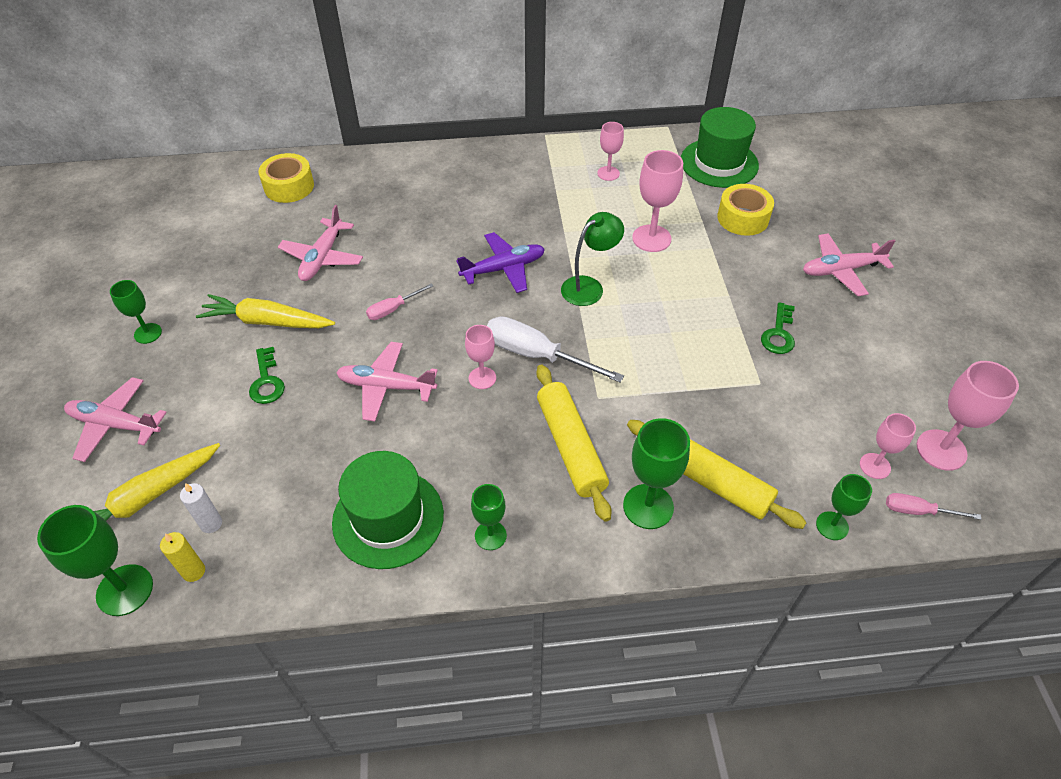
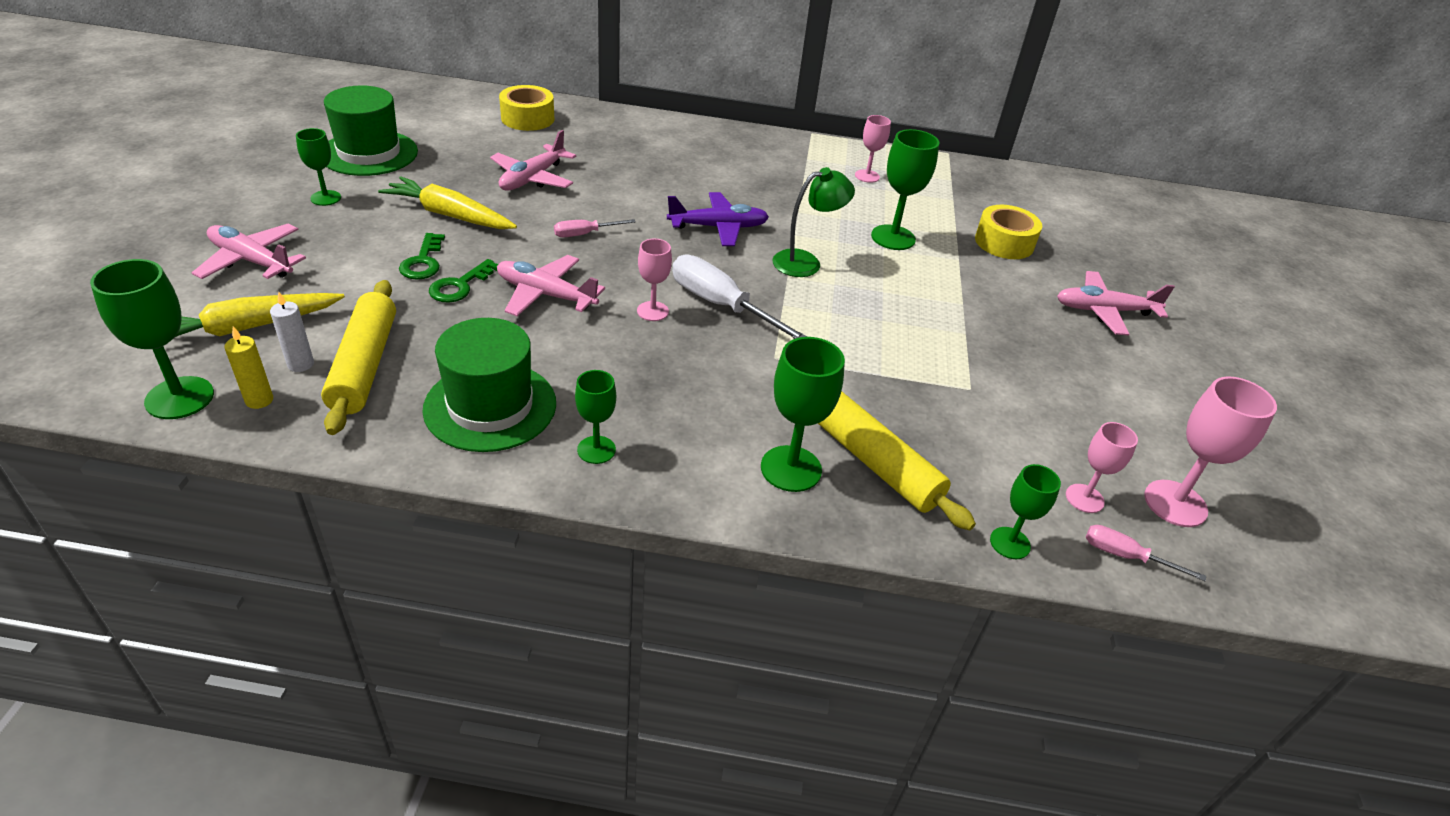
camera: 10 degrees right, 10 degrees down
(570, 447) = (724, 393): yellow rolling pin -> yellow rolling pin (364, 365)
(651, 238) = (893, 237): pink goblet -> green goblet
(719, 163) = (994, 193): green hat -> green hat (369, 153)
(779, 334) = (1009, 350): green key -> green key (460, 286)

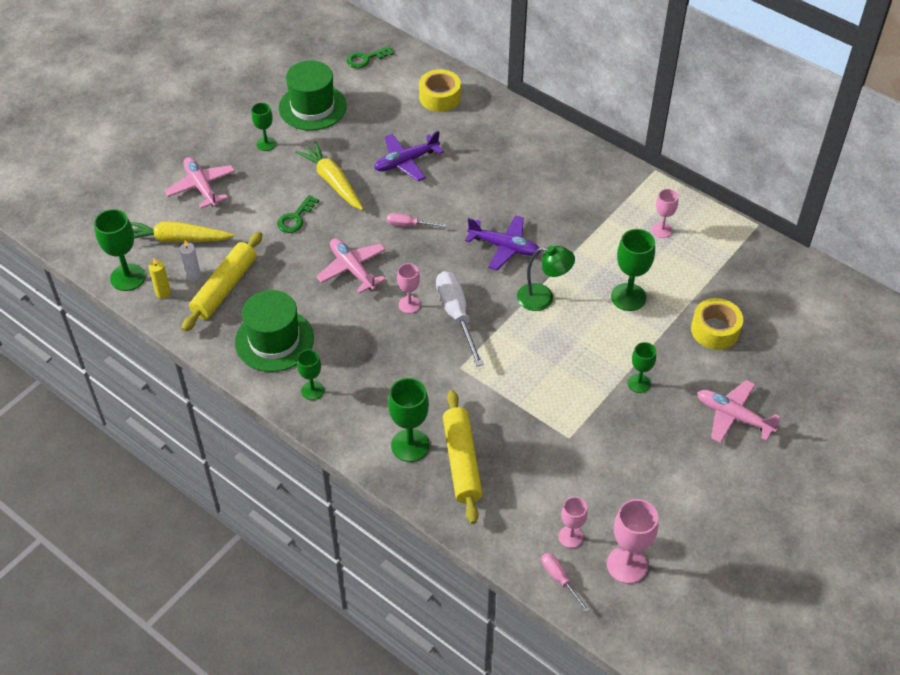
camera: 35 degrees right, 10 degrees up
(460, 286) = (306, 245): green key -> green key (365, 59)
(532, 178) = (406, 162): pink plane -> purple plane
(1010, 543) = (497, 541): green goblet -> green goblet (638, 383)

